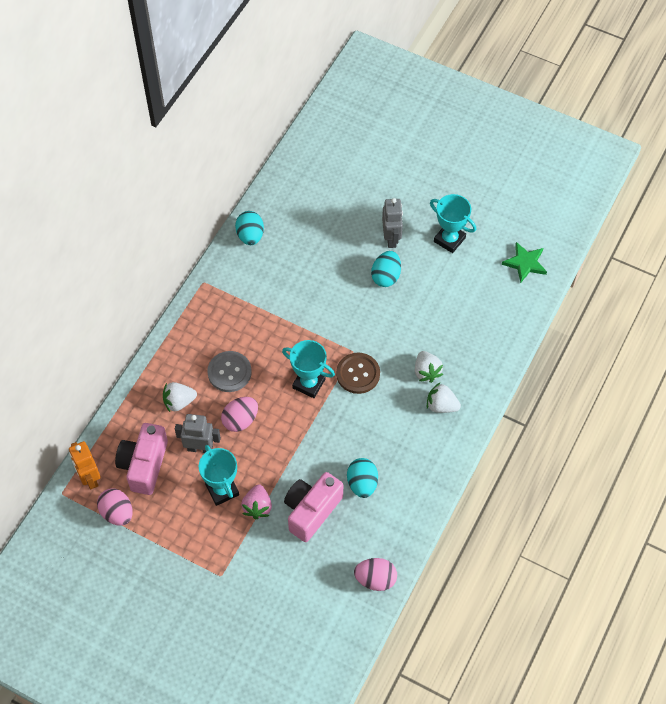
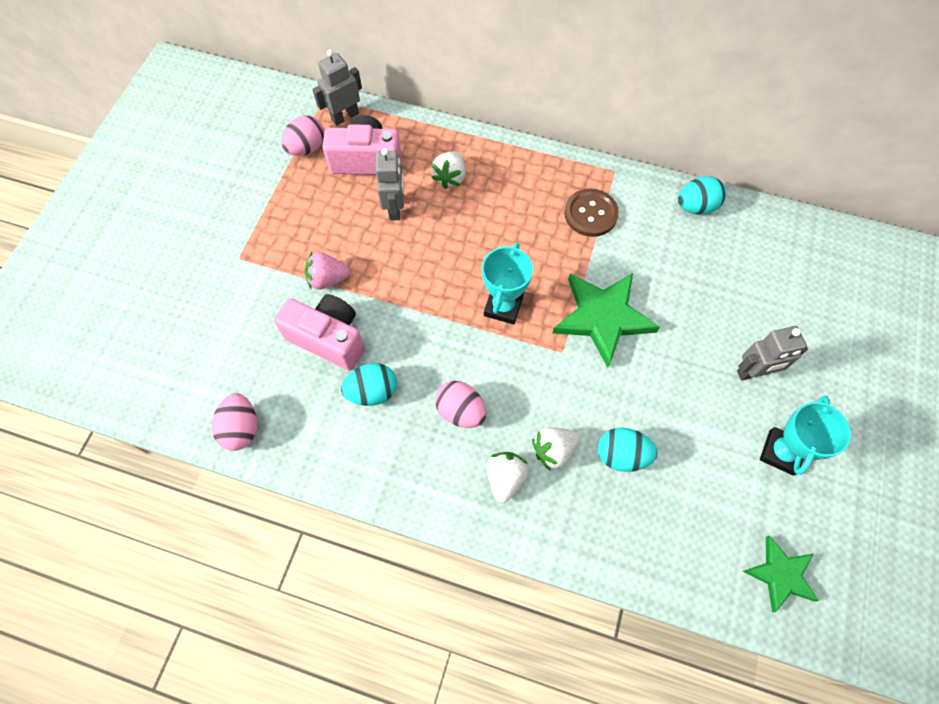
camera: 80 degrees right, 5 degrees up
(89, 478) = (345, 116): orange robot -> grey robot
(179, 402) = (450, 177): white strawberry -> white strawberry turned 135 degrees counterclockwise
(222, 490) = (345, 239): turquoise trophy -> none
(229, 372) = (499, 219): grey button -> none
(240, 420) = (438, 242): pink egg -> pink egg (460, 411)
(331, 319) = (602, 317): none -> green star
(358, 374) = (530, 362): brown button -> brown button (590, 214)
(386, 276) = (689, 374): turquoise egg -> turquoise egg (621, 455)

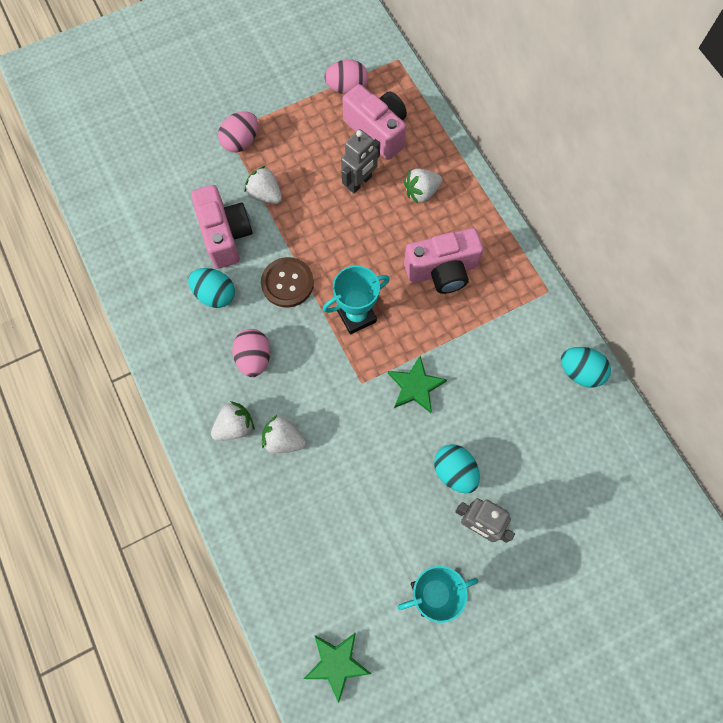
camera: 45 degrees right, 5 degrees up
(241, 428) = (119, 245): pink egg -> pink egg (241, 142)
(328, 279) = (265, 194): pink strawberry -> white strawberry
(345, 116) = (397, 85): grey robot -> none
(528, 219) = (442, 270): none -> pink camera
(590, 214) = (492, 306): brown button -> brown button (287, 283)
(602, 317) = (415, 386): green star -> green star, size x0.60
(621, 455) = (322, 486): turquoise egg -> turquoise egg (454, 472)

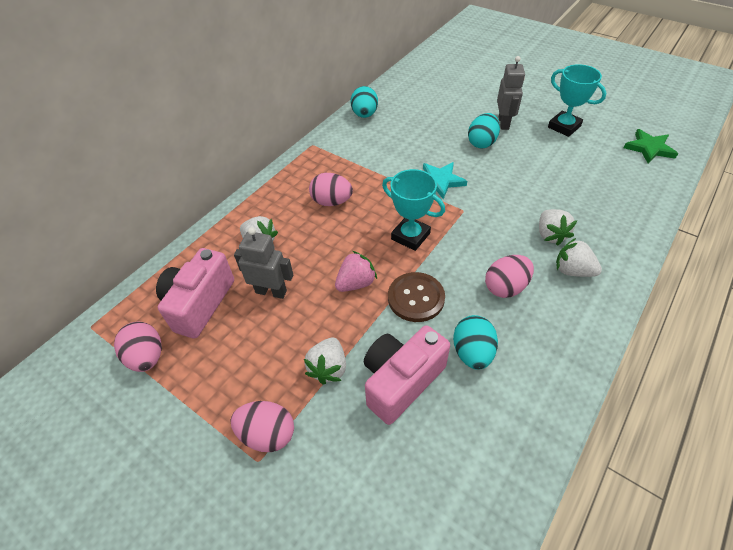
camera: 115 degrees left, 20 degrees down
(330, 246) = (356, 283): none -> pink strawberry
(415, 386) = (440, 181): green star -> turquoise star
(442, 270) = (331, 202): pink camera -> pink egg

